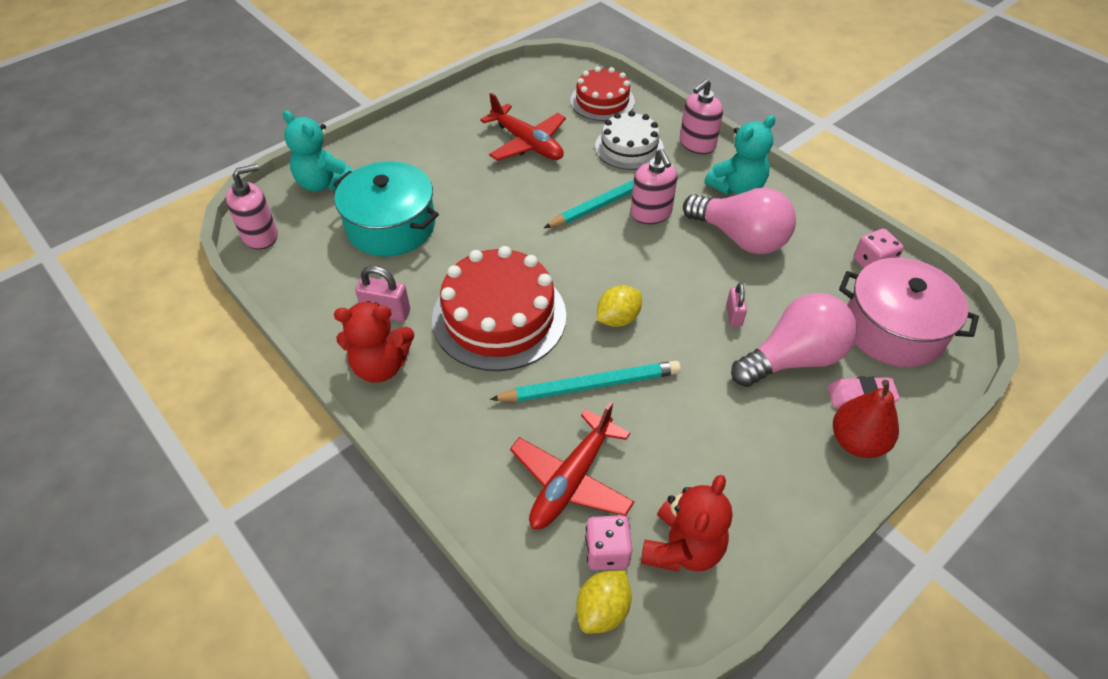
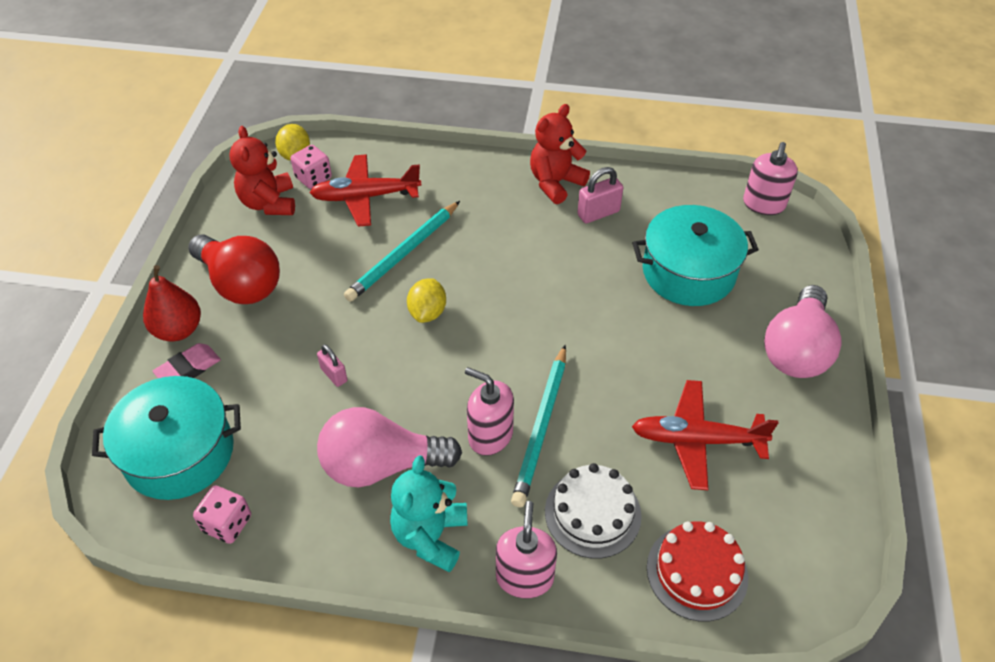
camera: 140 degrees right, 0 degrees up
(324, 183) = (795, 271): turquoise teddy bear -> none
(499, 317) = (517, 258): red cake -> none
(571, 480) = (365, 197): red plane -> red plane turned 90 degrees counterclockwise
(770, 455) = (241, 284): none -> red light bulb
(793, 358) = (260, 367): pink light bulb -> pink light bulb (796, 350)
(893, 329) = (179, 453): pink pot -> turquoise pot

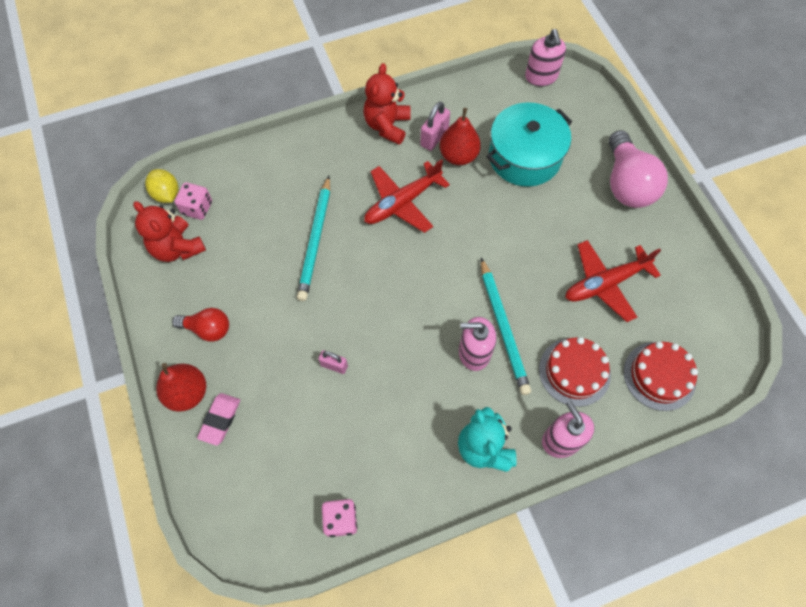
camera: 30 degrees left, 15 degrees up
(179, 453) = (265, 488): turquoise pot -> none
(241, 284) = (208, 329): red light bulb -> red light bulb, size x0.58
(365, 197) = (251, 205): red plane -> red plane (402, 202)
(381, 465) = (416, 415): pink light bulb -> none
(427, 312) = (367, 280): yellow lemon -> none
(592, 513) = (574, 371): white cake -> red cake
(613, 241) = (458, 156): none -> red pear

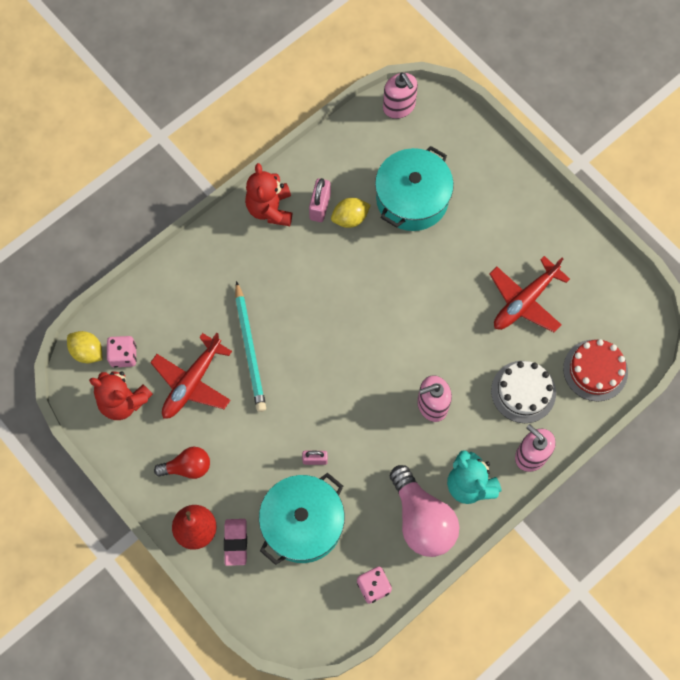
camera: 20 degrees left, 5 degrees up
(295, 425) = (302, 523): none -> turquoise pot
(402, 202) = (315, 284): red plane -> red plane (192, 382)
(458, 156) = (350, 218): red pear -> yellow lemon
(503, 327) = (449, 373): turquoise pencil -> none
(574, 371) = (523, 391): red cake -> white cake
(626, 184) = (514, 195): pink light bulb -> pink light bulb (422, 520)

